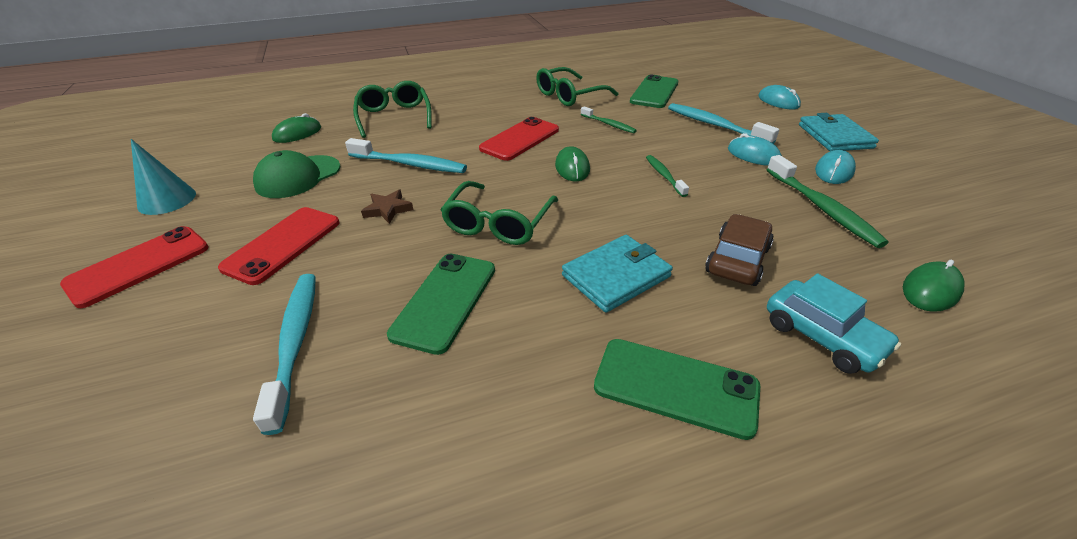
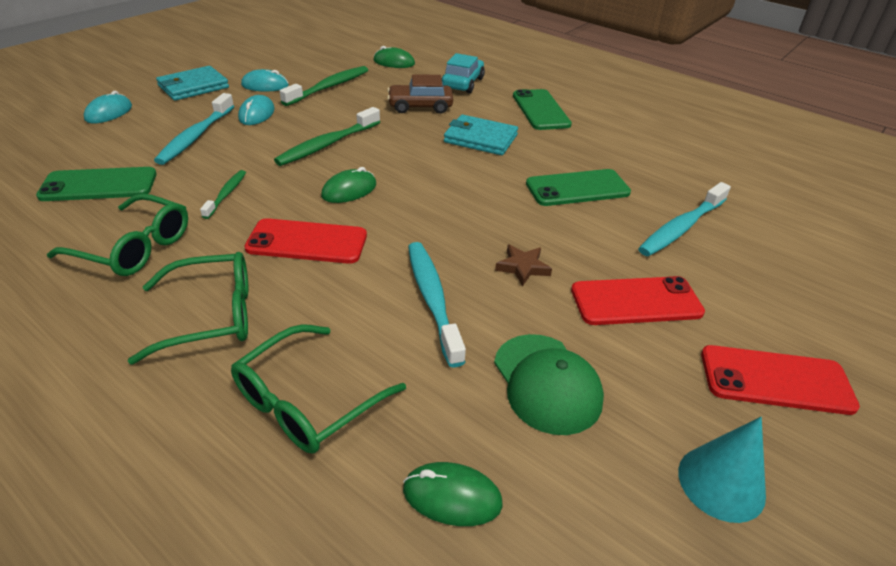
camera: 125 degrees left, 0 degrees up
(298, 177) = (547, 383): green cap -> green cap turned 60 degrees clockwise
(499, 223) = (475, 198): green glasses -> green glasses (210, 316)
(664, 176) = (327, 144): green toothbrush -> green toothbrush, size x1.73

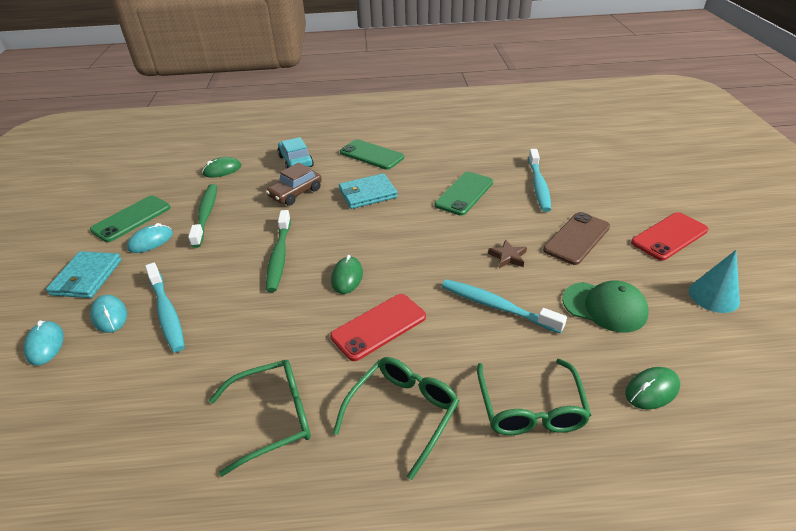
camera: 40 degrees left, 0 degrees up
(99, 185) = (156, 401): green phone -> green phone (131, 219)
(226, 194) = (271, 336): green toothbrush -> none
(257, 114) = (185, 266): turquoise mouse -> turquoise mouse (109, 315)
(636, 301) = (577, 238): red phone -> brown phone

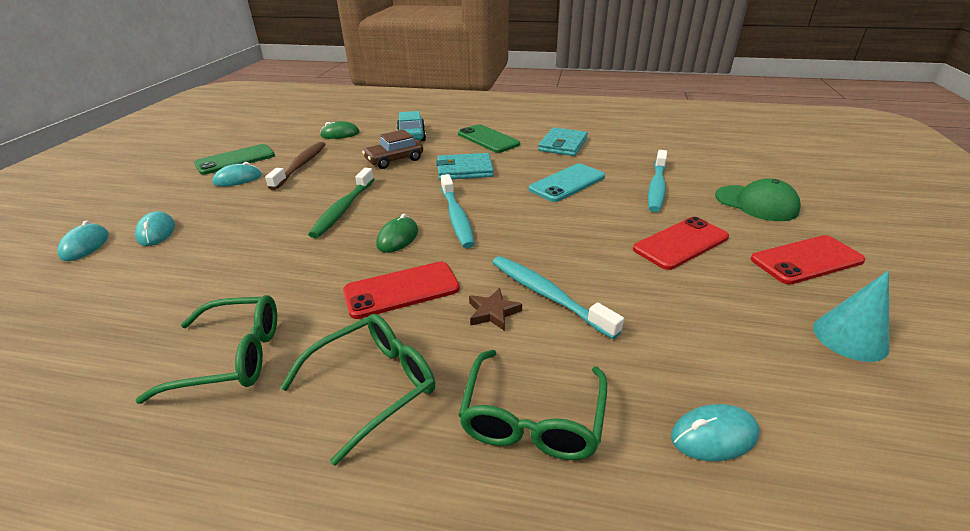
camera: 15 degrees right, 5 degrees down
(87, 277) = (163, 198): turquoise wallet -> turquoise wallet (563, 145)
(167, 313) = (206, 239): turquoise toothbrush -> turquoise toothbrush (456, 217)
(206, 214) = (301, 165): green toothbrush -> brown toothbrush
(464, 194) = (567, 183): green phone -> turquoise phone
(508, 257) = (587, 248): brown star -> brown star (493, 312)
(577, 238) = (680, 243): brown phone -> red phone
(604, 307) = (686, 321): green cap -> green cap (756, 203)
(652, 390) = (714, 435): green mouse -> turquoise mouse

